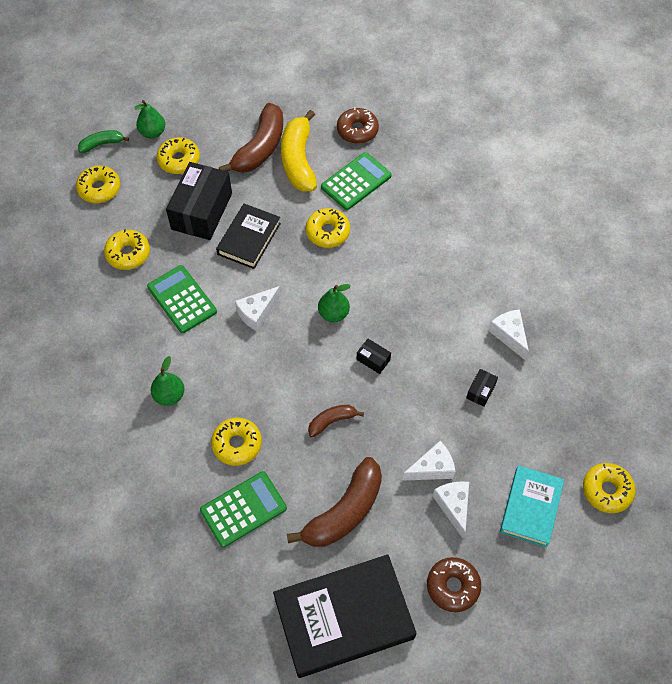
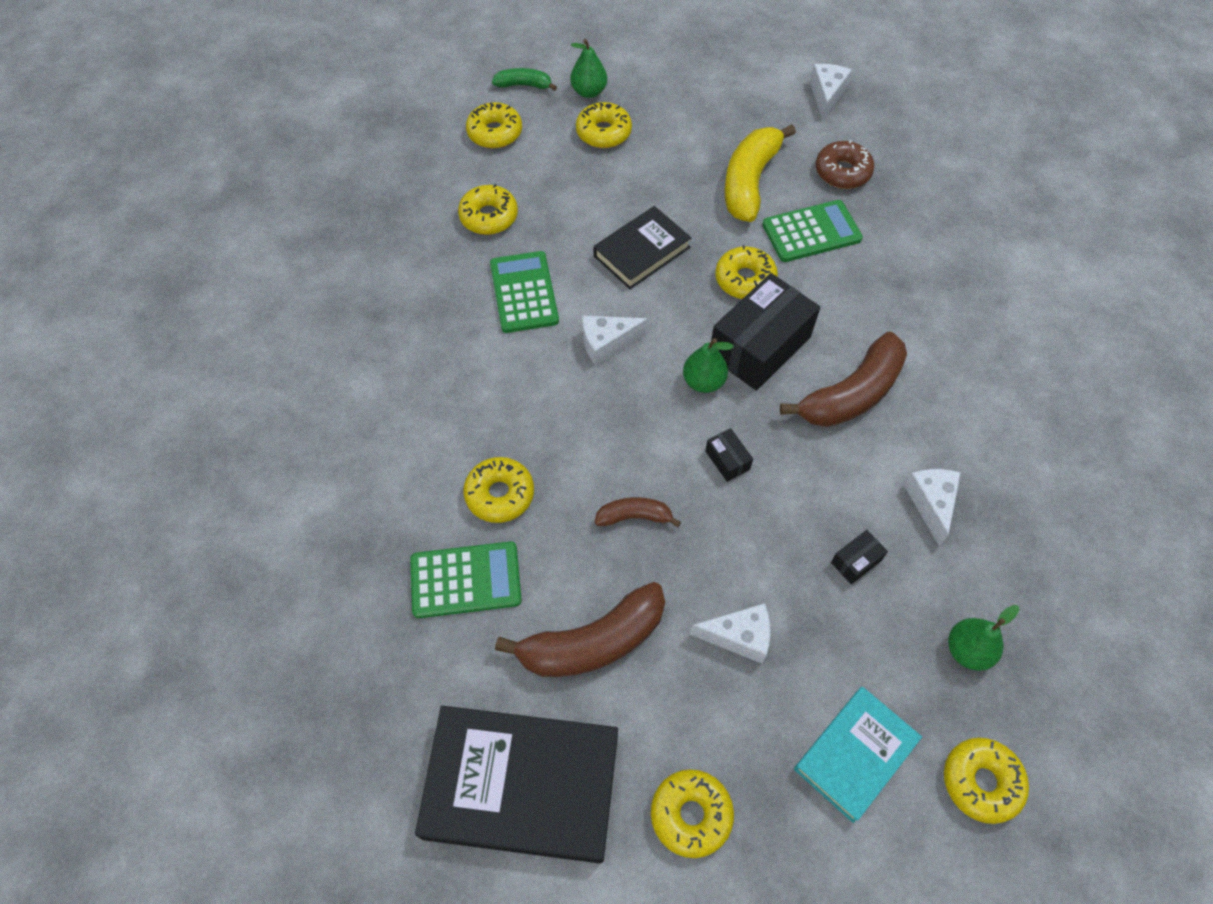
camera: 25 degrees right, 0 degrees up
(169, 395) = (449, 400): green pear -> green pear (967, 650)
(201, 211) = (600, 199): black box -> black box (759, 346)
(260, 148) = (708, 152): brown banana -> brown banana (851, 394)
(453, 506) = (744, 702): white cheese -> white cheese (826, 95)
(453, 586) = (691, 814): brown donut -> yellow donut

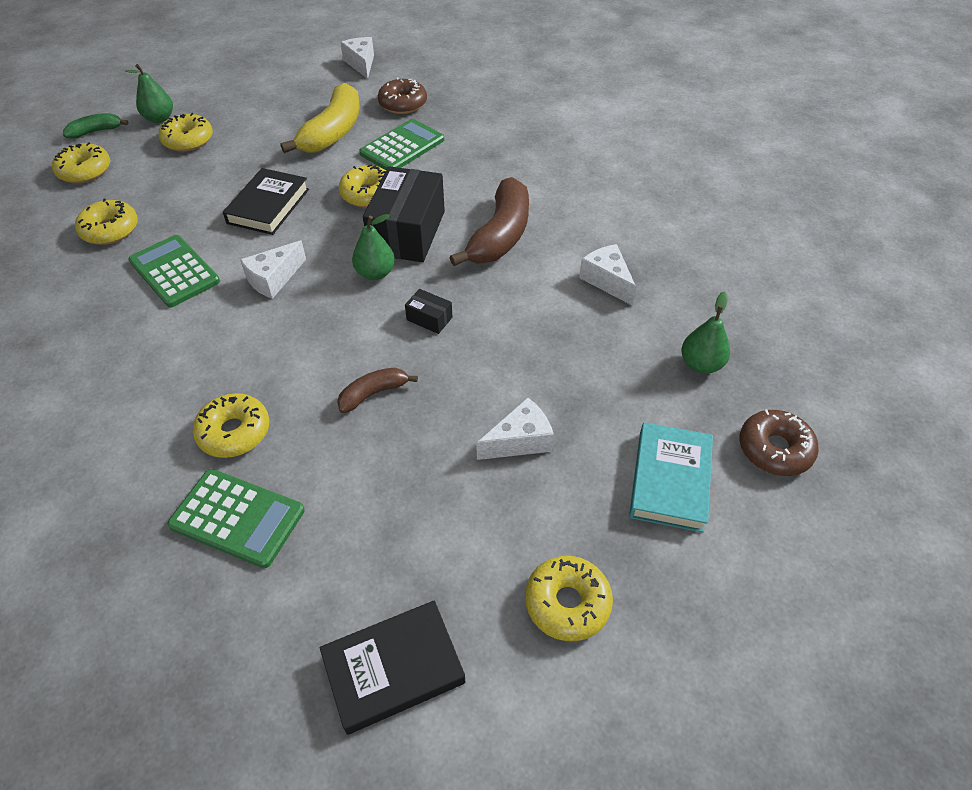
camera: 30 degrees left, 10 degrees down
(466, 580) = (237, 518): green calculator -> green calculator turned 60 degrees clockwise
(521, 786) = (393, 669): black book -> black book, size x0.61
(592, 642) = (392, 509): brown banana -> none
(749, 181) = (333, 132): yellow banana -> yellow banana turned 150 degrees counterclockwise
(856, 561) = (578, 343): black box -> none
(981, 782) = (774, 449): yellow donut -> brown donut

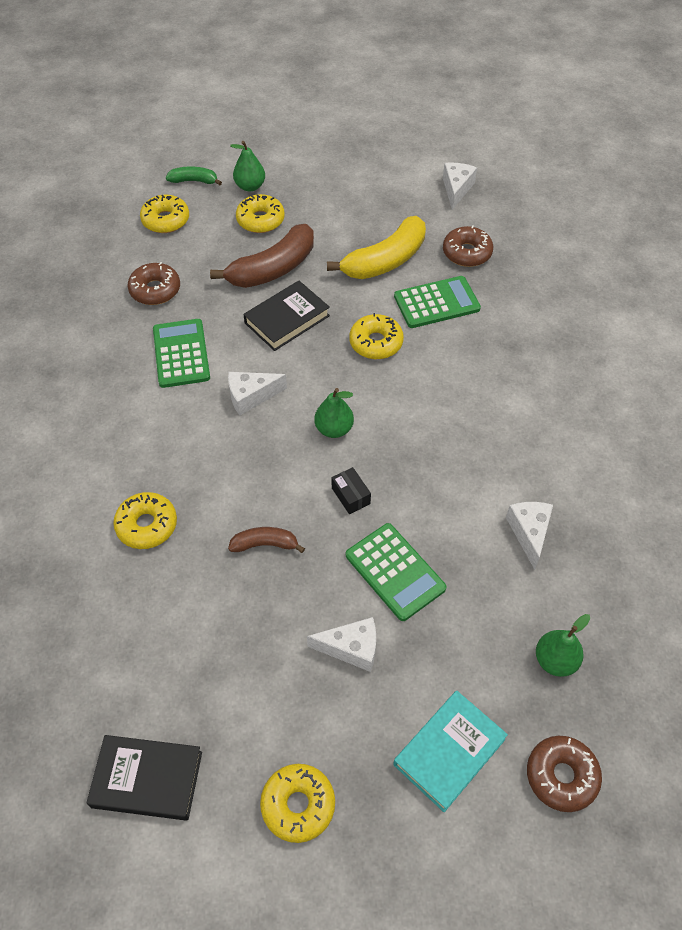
camera: 30 degrees right, 5 degrees up
(110, 230) = (155, 290): yellow donut -> brown donut
(237, 518) = (111, 599): green calculator -> green calculator (395, 572)
(407, 232) = (385, 399): black box -> none
(500, 235) = (464, 439): brown banana -> brown banana (272, 269)

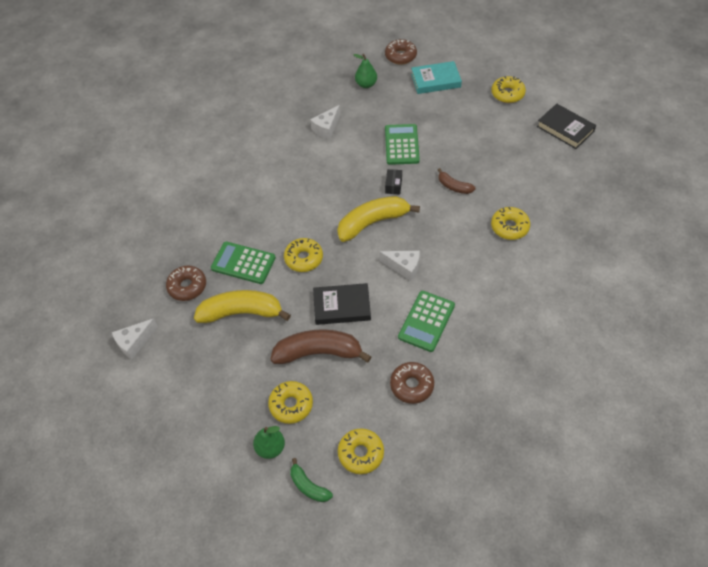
camera: 140 degrees left, 0 degrees up
(334, 429) = (373, 222): green pear -> yellow banana
(351, 648) = (446, 128): white cheese -> none

